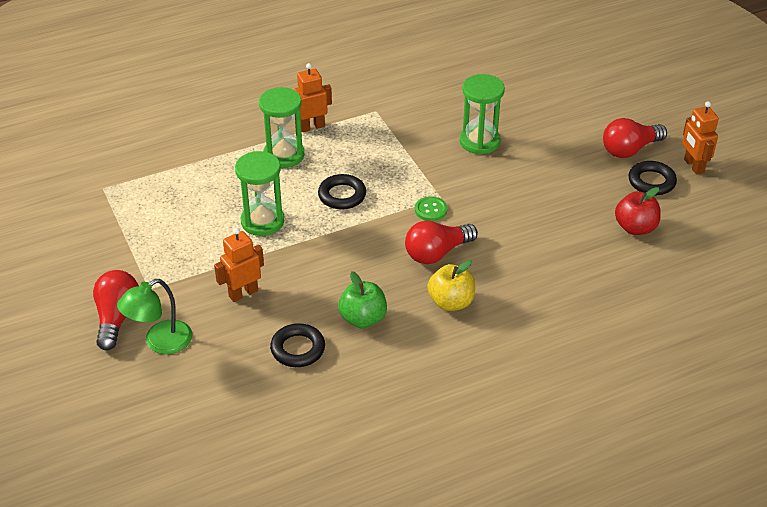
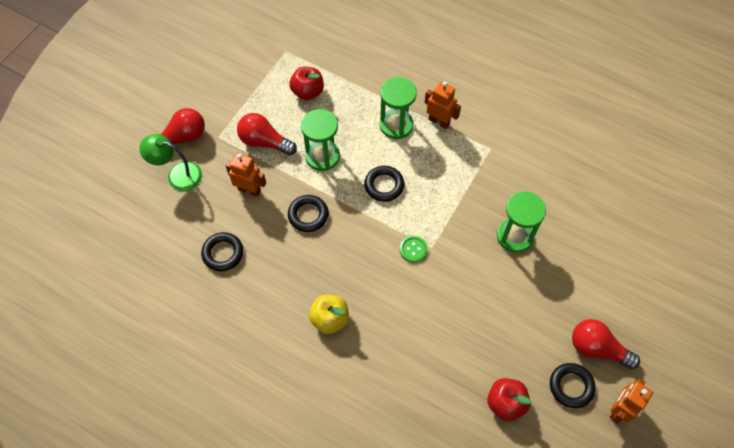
camera: 55 degrees right, 20 degrees up
(173, 196) = (307, 92): none -> red apple
(319, 263) = (308, 215): none -> black ring
(363, 319) = (275, 274): green apple -> none
(437, 253) = (372, 280): red light bulb -> red light bulb (264, 142)

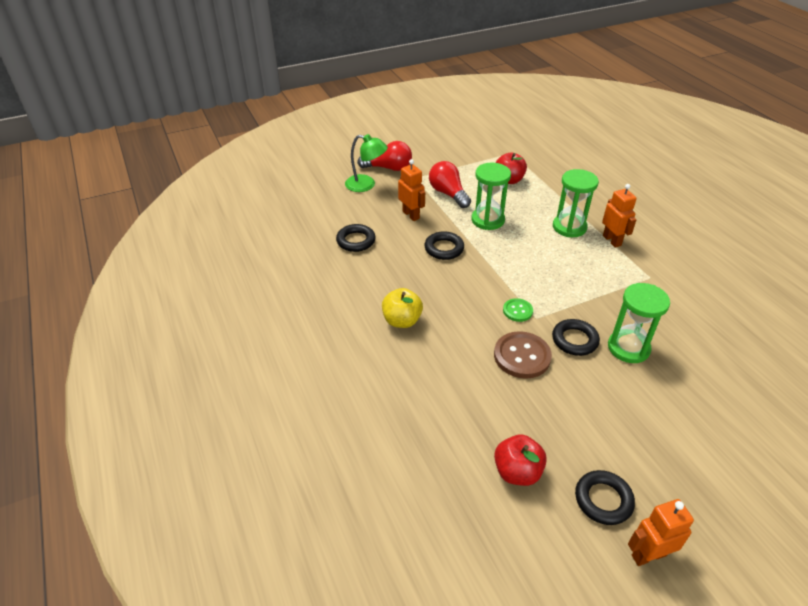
camera: 35 degrees right, 20 degrees down
(177, 174) = (366, 185): green lamp -> green lamp turned 150 degrees clockwise
(384, 185) = (526, 259): black ring -> black ring (574, 340)
(445, 295) = (522, 356): none -> brown button
(597, 348) = (659, 484): red light bulb -> none

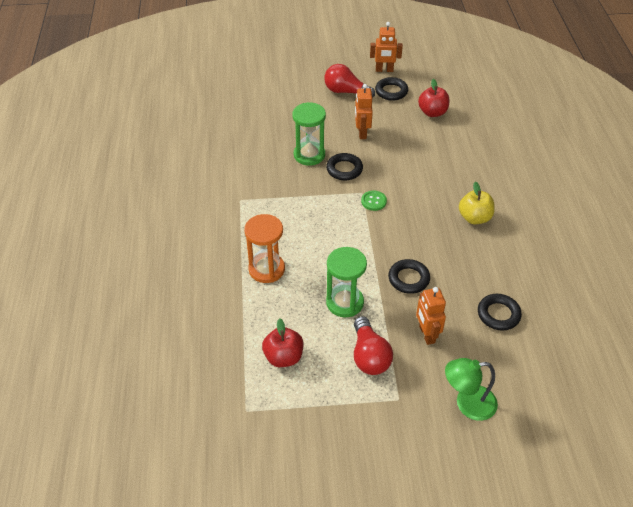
camera: 160 degrees left, 5 degrees up
(366, 185) = (467, 403): green lamp -> green lamp turned 45 degrees counterclockwise
(388, 168) = (428, 430): red light bulb -> red light bulb (346, 91)
(522, 356) = (391, 169): brown button -> none
(569, 227) = (266, 269): green hourglass -> orange hourglass
(612, 240) = (238, 243): orange robot -> orange robot (362, 133)

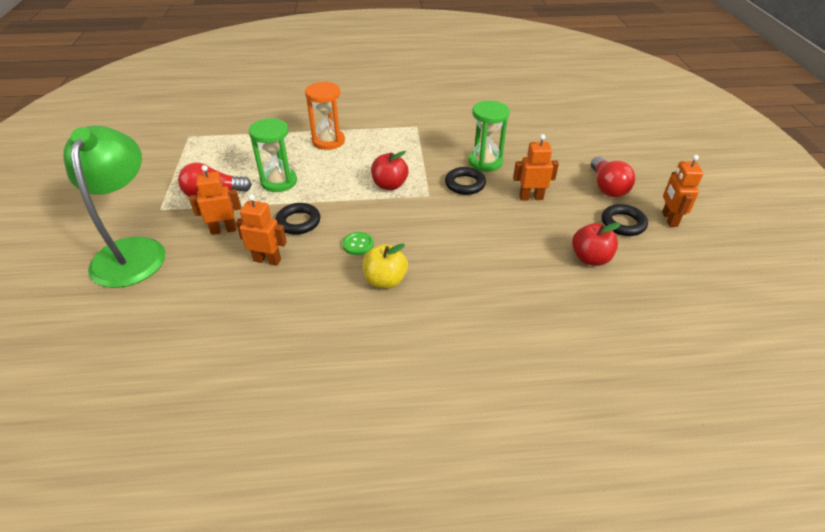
camera: 90 degrees right, 5 degrees down
(283, 357) = (230, 151): red apple -> red apple (389, 185)
(346, 91) = (607, 187): red light bulb -> red light bulb turned 150 degrees clockwise
(373, 201) = (415, 202): green button -> green button (358, 244)
(463, 294) = (267, 260): none -> orange robot
(467, 403) = (132, 251): green lamp -> green lamp, size x1.76
(498, 314) = (231, 285): black ring -> none

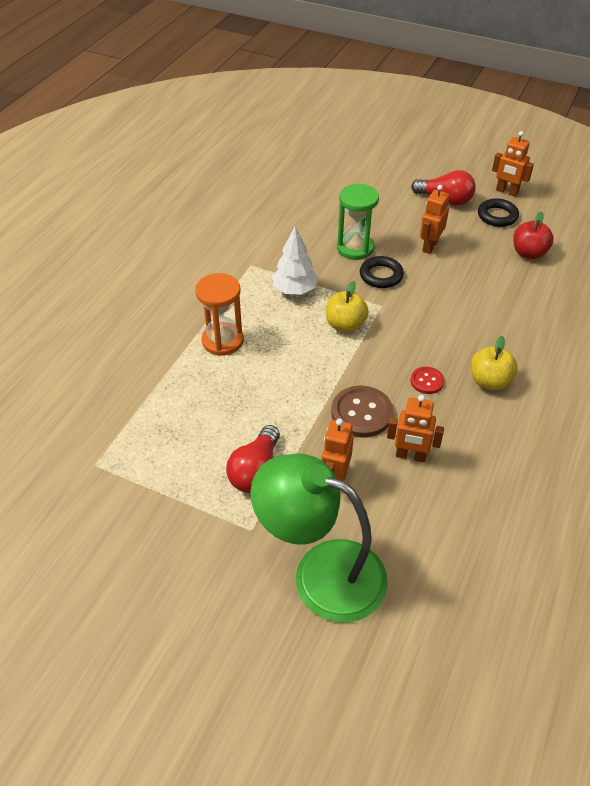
camera: 60 degrees left, 5 degrees up
(267, 260) = (410, 456): orange robot -> orange robot turned 120 degrees counterclockwise
(279, 182) = (274, 407): green hourglass -> none
(298, 222) = (361, 413): black ring -> brown button
(358, 244) = (427, 381): green button -> red button
(389, 185) = (345, 325): red apple -> yellow apple
(407, 151) = (295, 290): none -> white tree

